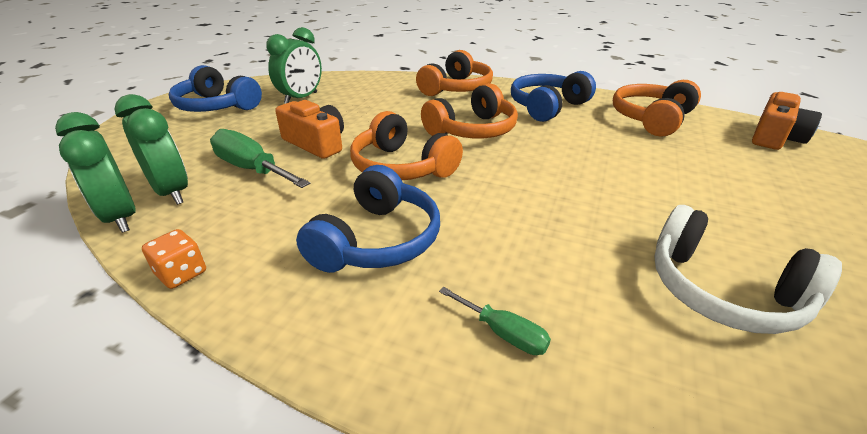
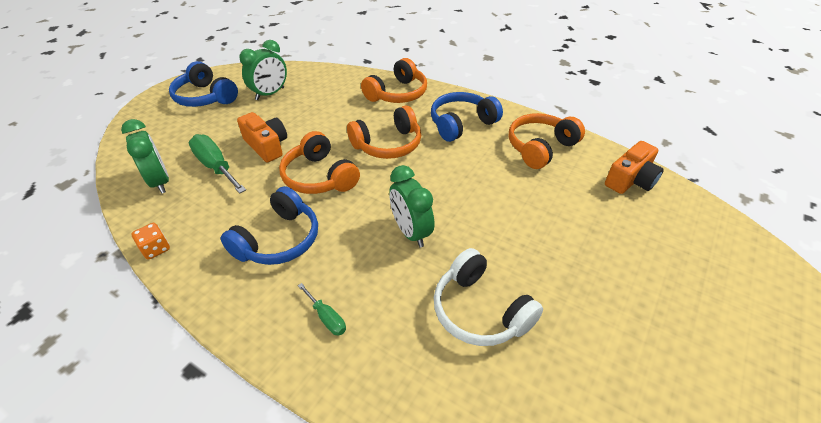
camera: 10 degrees right, 10 degrees up
(120, 217) = (126, 200): green clock -> green clock (410, 232)

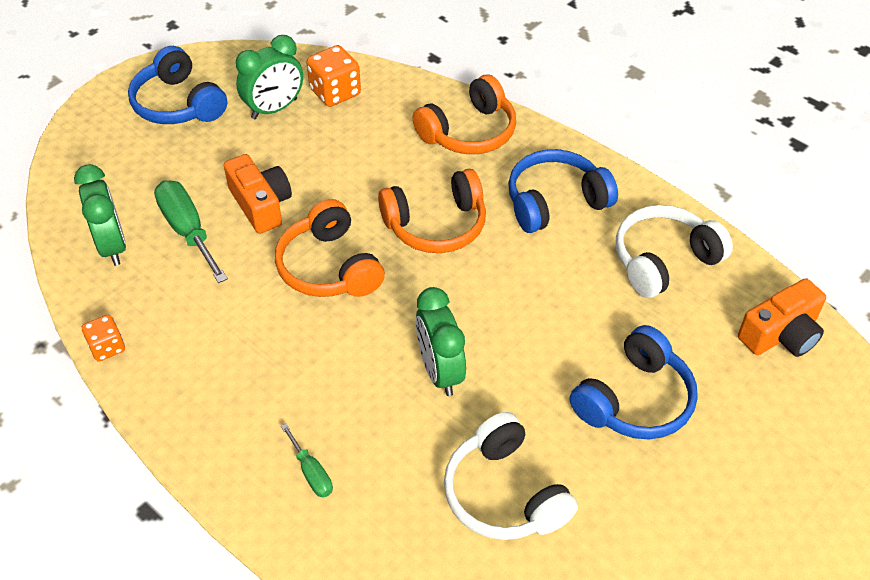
camera: 10 degrees right, 5 degrees up
(278, 240) = (263, 357): blue headphones -> blue headphones (635, 400)
(308, 82) = (335, 92): none -> orange dice
(540, 147) = (663, 260): orange headphones -> white headphones

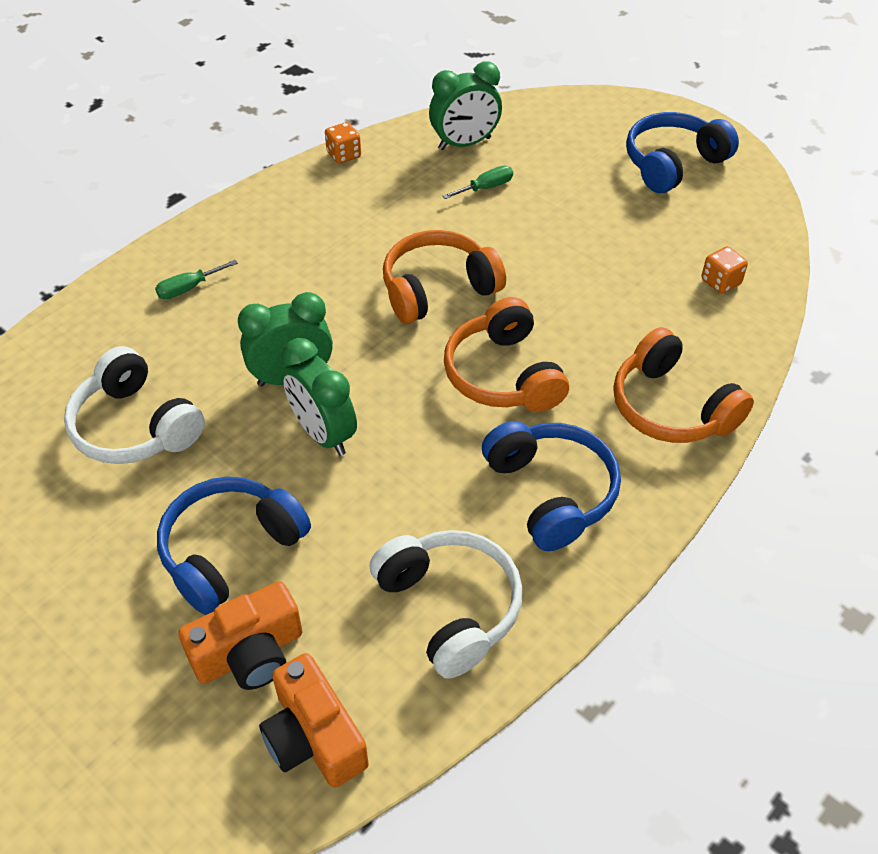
camera: 90 degrees right, 0 degrees up
(188, 231) = (486, 188): green screwdriver -> green screwdriver, size x0.54
(261, 204) = (526, 234): orange camera -> orange camera (249, 653)
(274, 109) = (679, 234): green clock -> green clock (323, 434)
(335, 92) = (720, 282): orange dice -> orange dice, size x0.62
(504, 493) = (135, 426): white headphones -> white headphones turned 105 degrees counterclockwise
(635, 400) = (230, 551): blue headphones -> blue headphones turned 90 degrees clockwise

